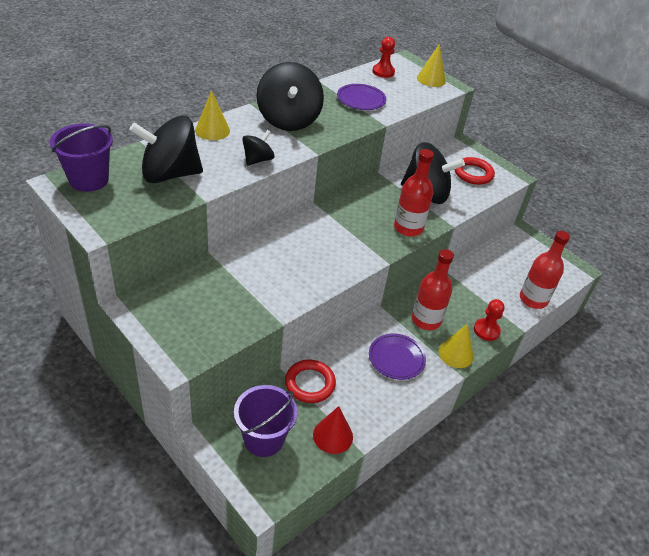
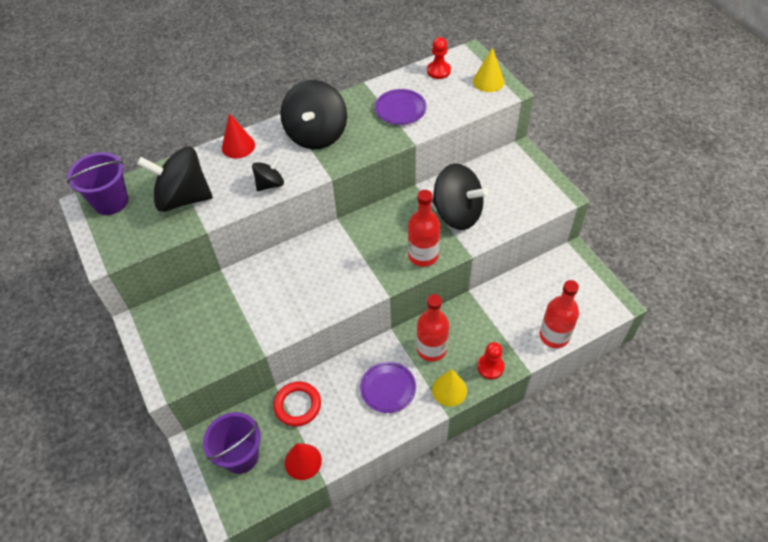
camera: 20 degrees right, 10 degrees up
(212, 130) = (238, 146): yellow cone -> red cone
(473, 174) = (518, 191): red ring -> none

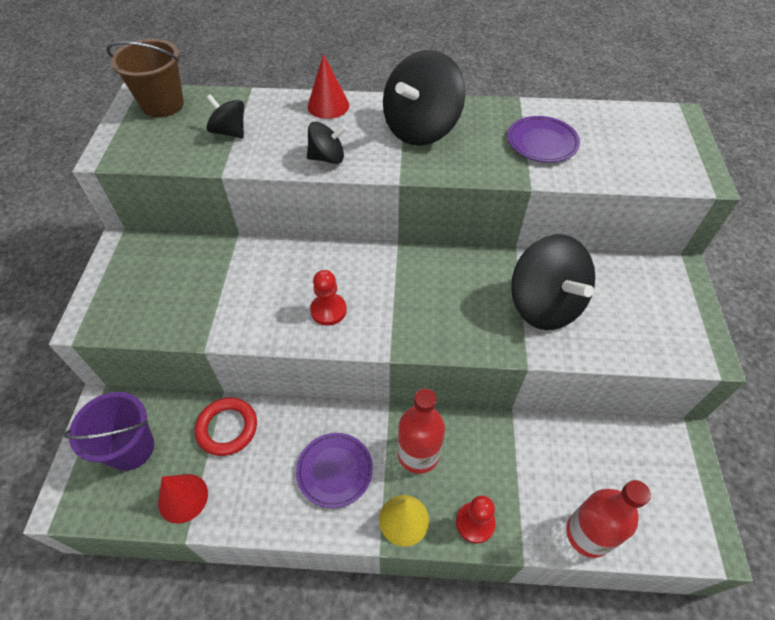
camera: 30 degrees right, 0 degrees up
(111, 201) = (162, 105): purple bucket -> brown bucket
(183, 198) = (230, 132): black spinning top -> black spinning top, size x0.52
(423, 255) = (466, 334): red bottle -> none
(438, 71) = (622, 120): red pawn -> red pawn (328, 310)
(488, 81) = (683, 157): yellow cone -> none

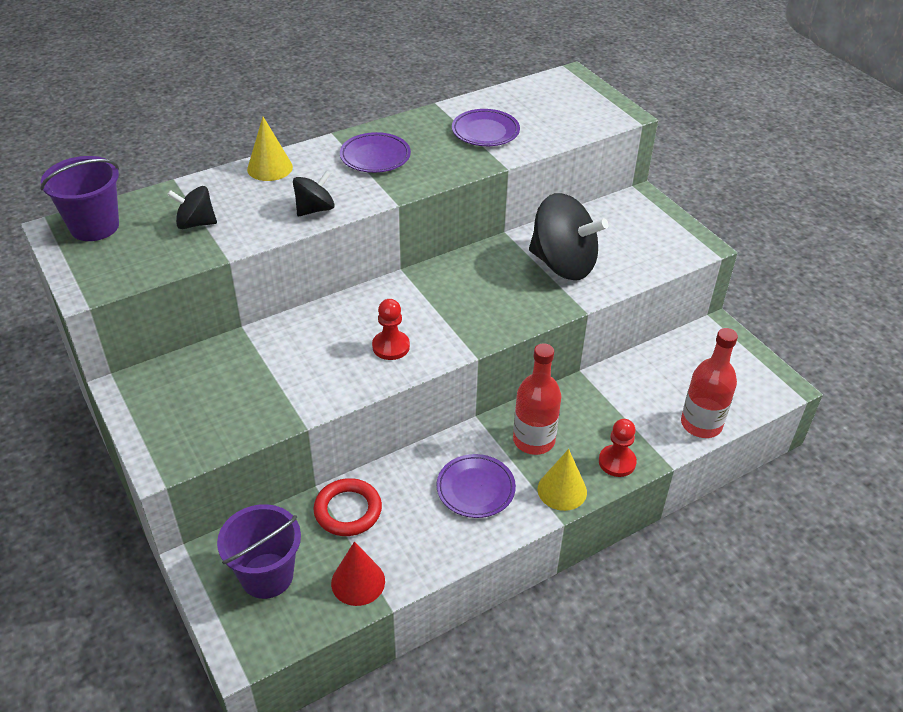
camera: 35 degrees left, 10 degrees down
(162, 105) = (94, 226): brown bucket -> purple bucket
(328, 105) = (270, 168): red cone -> yellow cone
(421, 129) = (375, 156): black spinning top -> purple plate

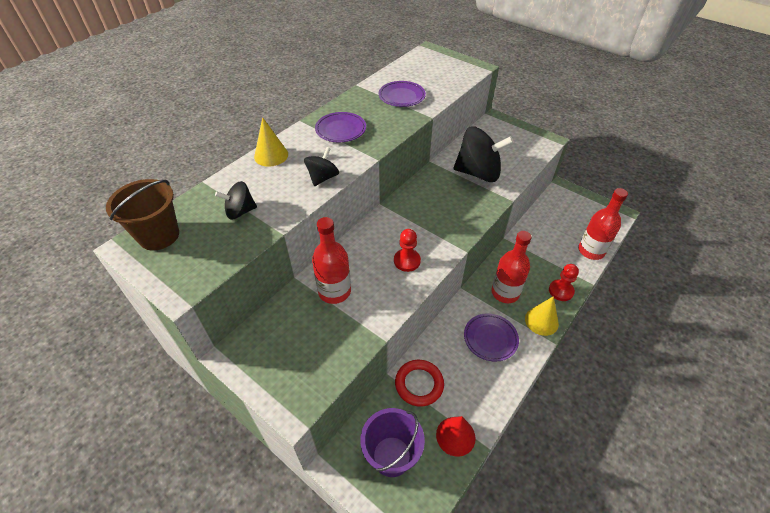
camera: 20 degrees left, 5 degrees up
(94, 226) = (159, 235): purple bucket -> brown bucket
(279, 355) = (334, 291): none -> red bottle

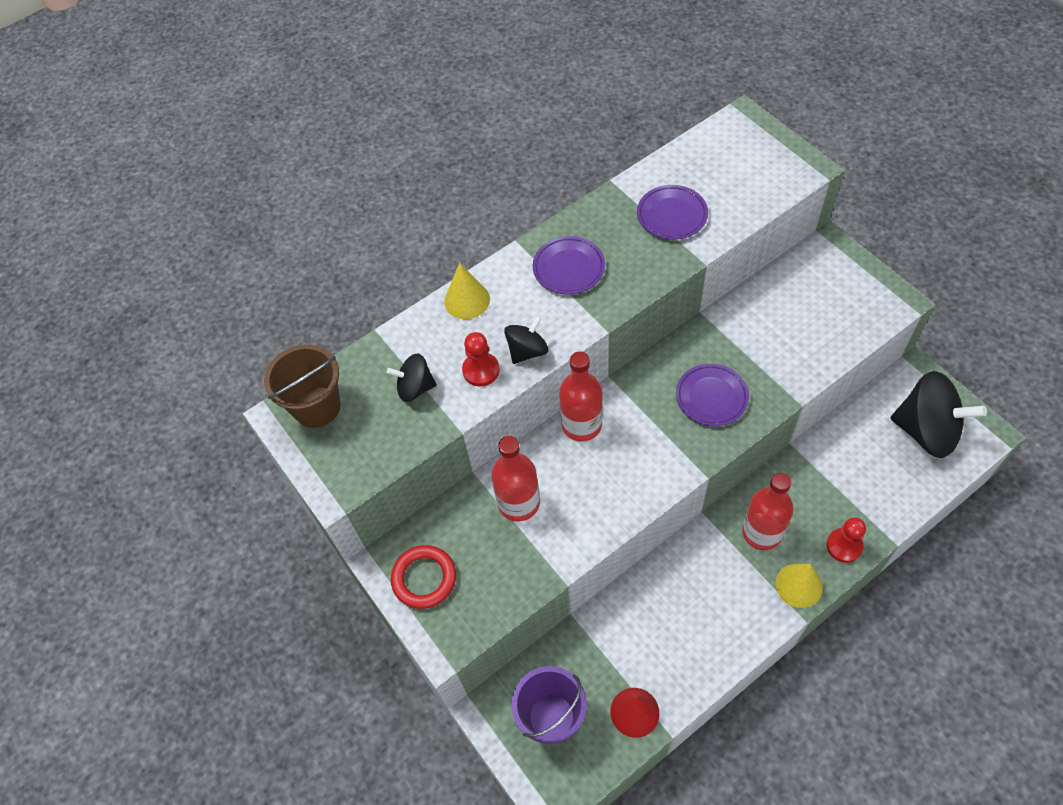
camera: 20 degrees right, 10 degrees up
(407, 261) = (622, 476): red pawn -> red pawn (481, 370)
(419, 384) = (607, 637): red ring -> red ring (424, 578)
(478, 173) = (766, 346): black spinning top -> black spinning top (926, 431)
(490, 338) = (719, 595): purple plate -> purple plate (711, 397)
(591, 251) = (916, 490): red bottle -> red bottle (581, 425)

